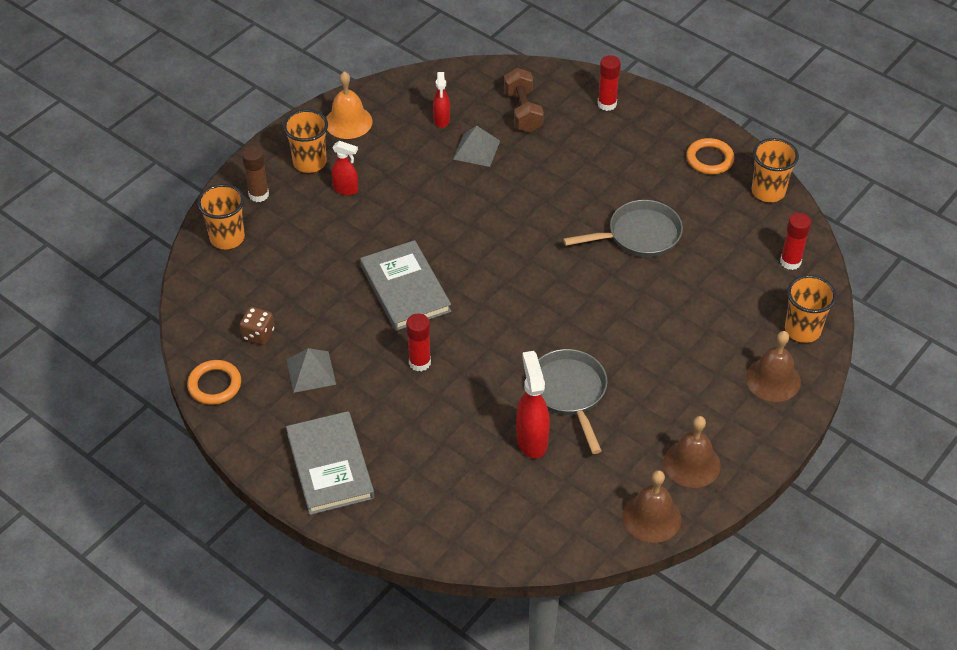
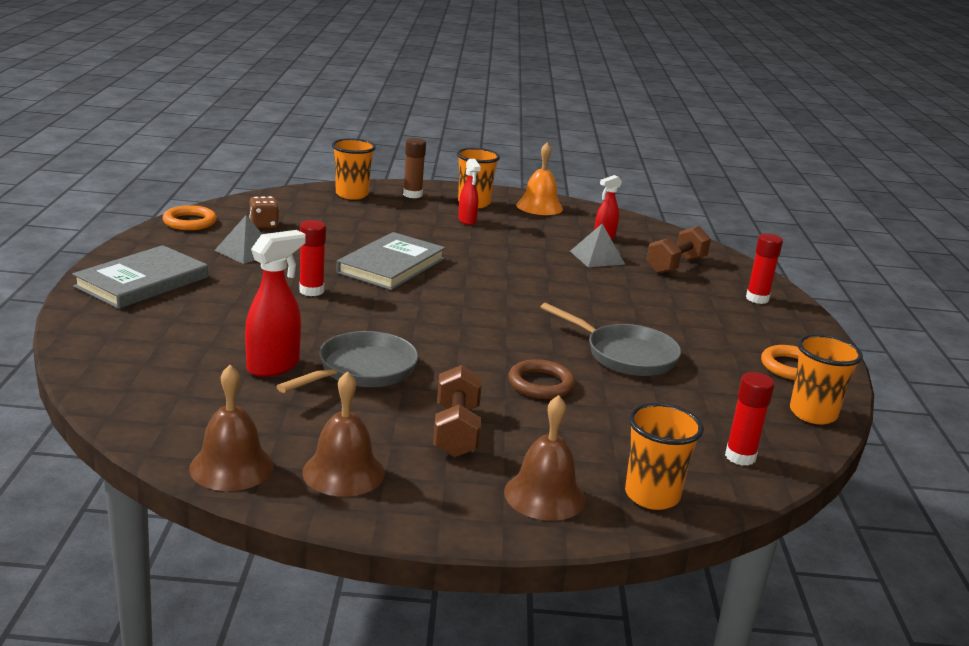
camera: 50 degrees right, 25 degrees down
(648, 305) = (541, 384): none -> brown ring
(679, 383) = (456, 431): none -> brown dumbbell

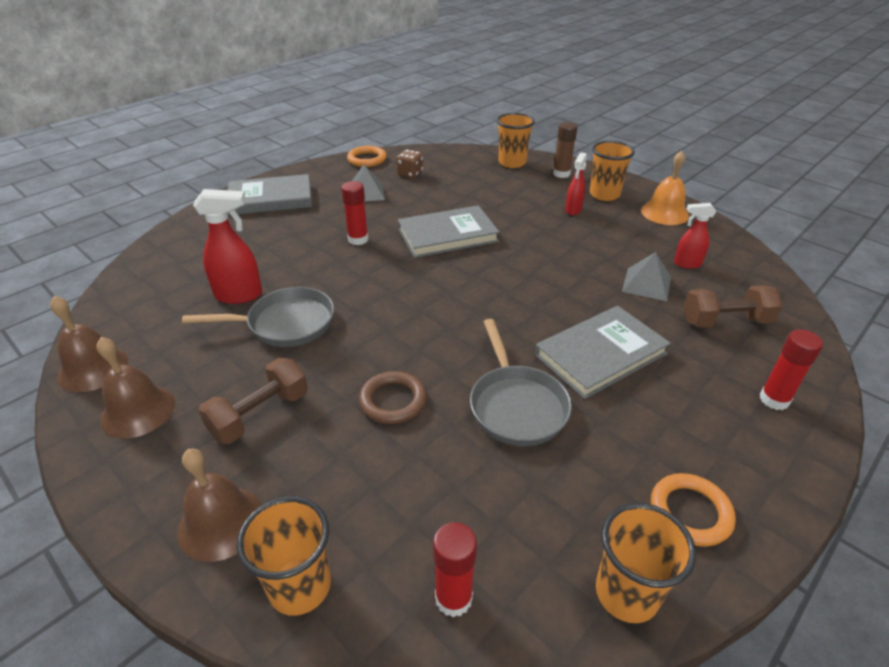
camera: 45 degrees right, 15 degrees up
(632, 308) = (600, 354): none -> grey book

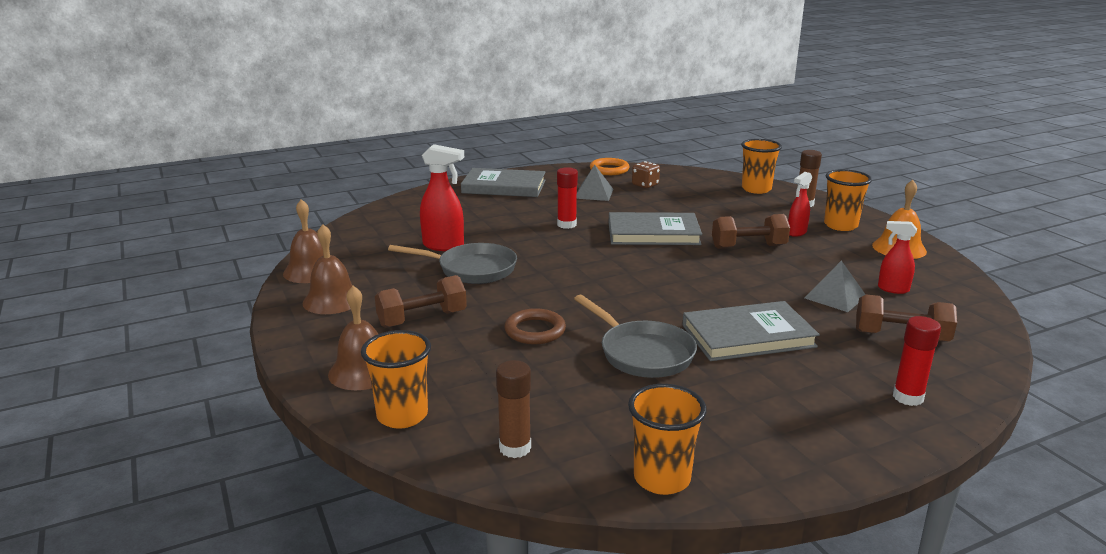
camera: 20 degrees right, 15 degrees down
(453, 598) = (515, 448): red glue stick -> brown glue stick
(516, 405) = (642, 353): grey pan -> grey pan turned 45 degrees counterclockwise
(541, 236) = (748, 247): none -> brown dumbbell
(690, 512) = (758, 448): orange ring -> none

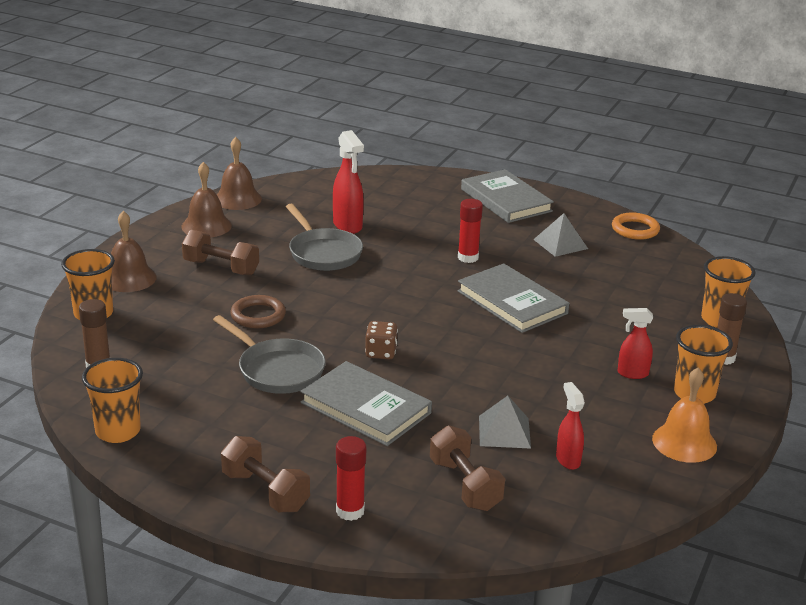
camera: 50 degrees right, 5 degrees up
(642, 353) = (277, 370): grey pan -> grey pan turned 60 degrees counterclockwise
(645, 185) = (626, 260): brown dice -> brown dice (381, 353)
(748, 247) = (554, 358): brown dumbbell -> brown dumbbell (265, 492)

